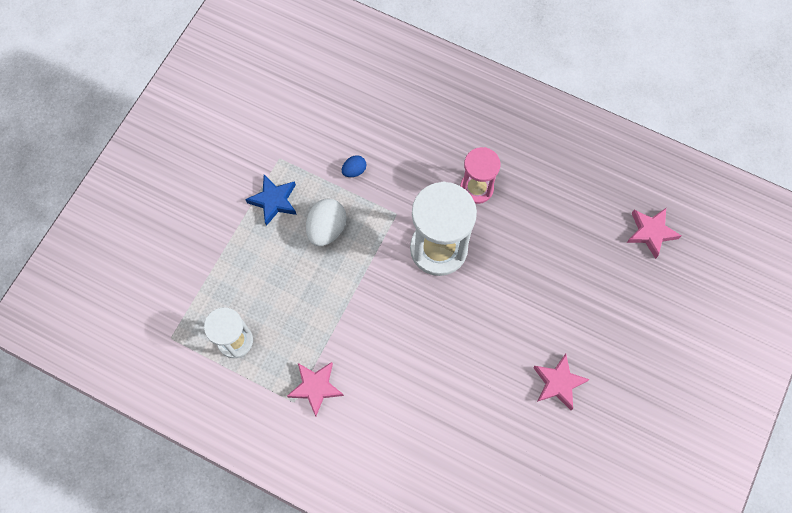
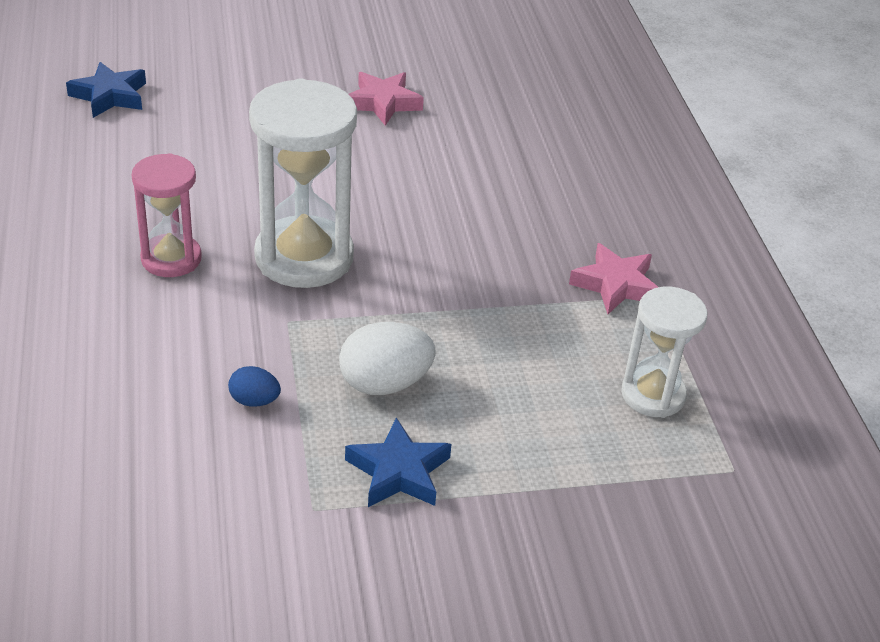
camera: 130 degrees left, 30 degrees down
(651, 233) = (110, 96): pink star -> blue star

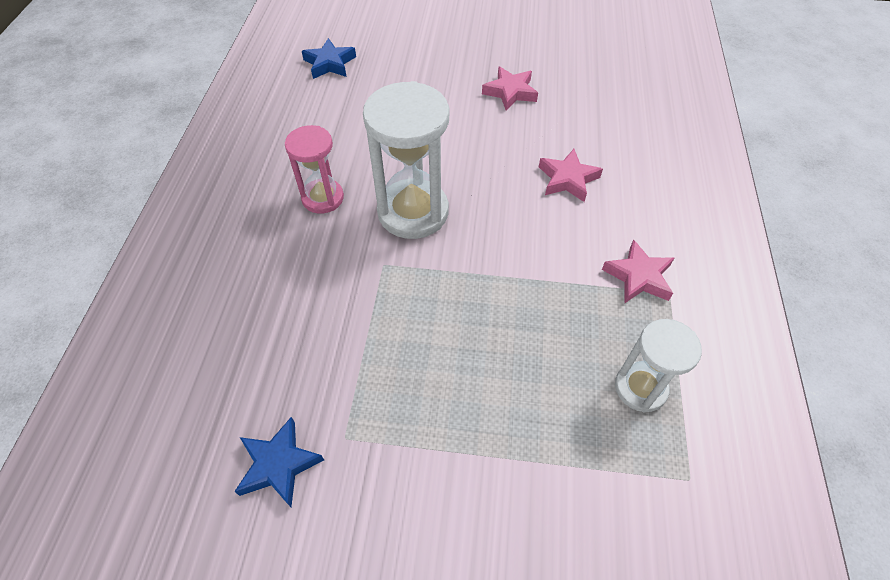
camera: 20 degrees right, 15 degrees up
(254, 401) = (336, 330): blue egg -> none
(385, 384) = (434, 334): white egg -> none
(398, 471) = (418, 417): blue star -> blue star (279, 464)
(494, 193) = (567, 179): none -> pink star

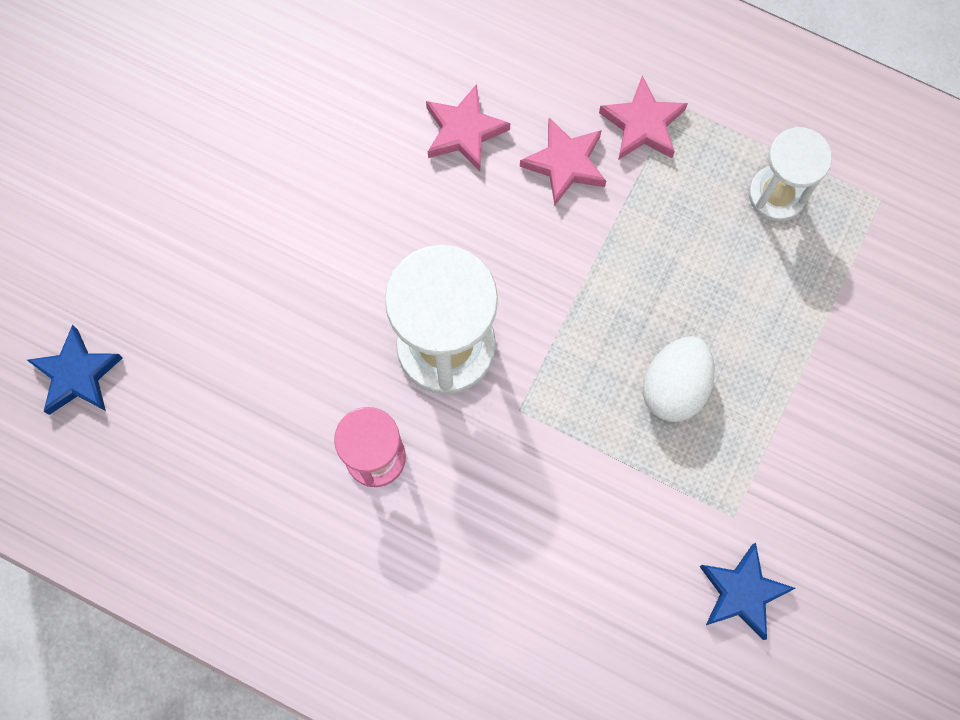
camera: 70 degrees left, 20 degrees up
(440, 359) = (674, 386): none -> white egg
(510, 92) = (263, 131): pink star -> pink star (565, 163)

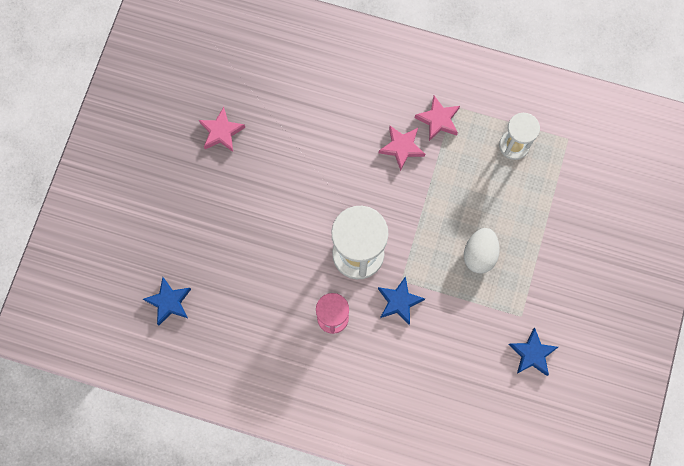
camera: 10 degrees left, 0 degrees up
(464, 131) = (346, 139): pink star -> pink star (221, 132)
(506, 449) = (399, 302): none -> blue star

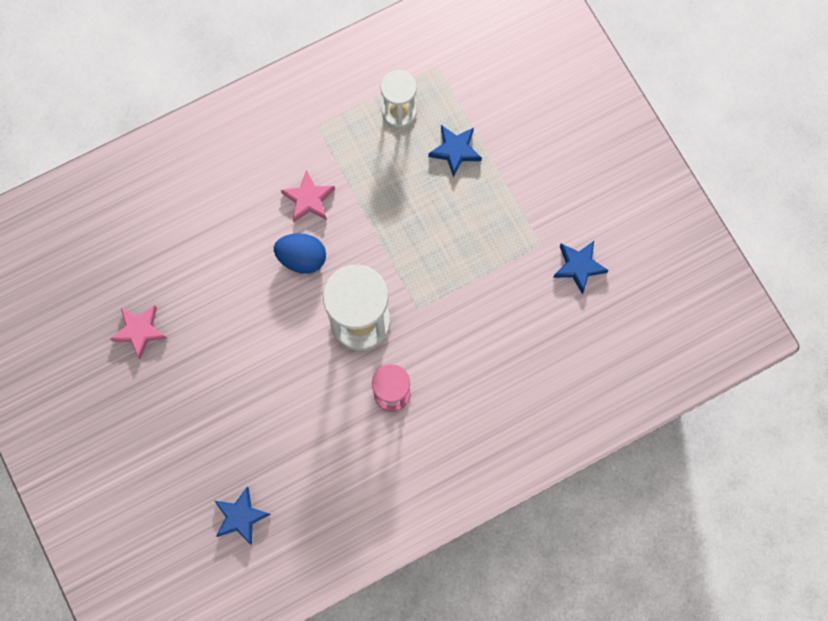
camera: 45 degrees left, 0 degrees up
(361, 180) = (302, 258): none -> blue egg
(399, 302) = (433, 328): blue star -> blue star (455, 151)
(438, 120) = (316, 148): pink star -> none
(479, 254) = (459, 227): white egg -> none

